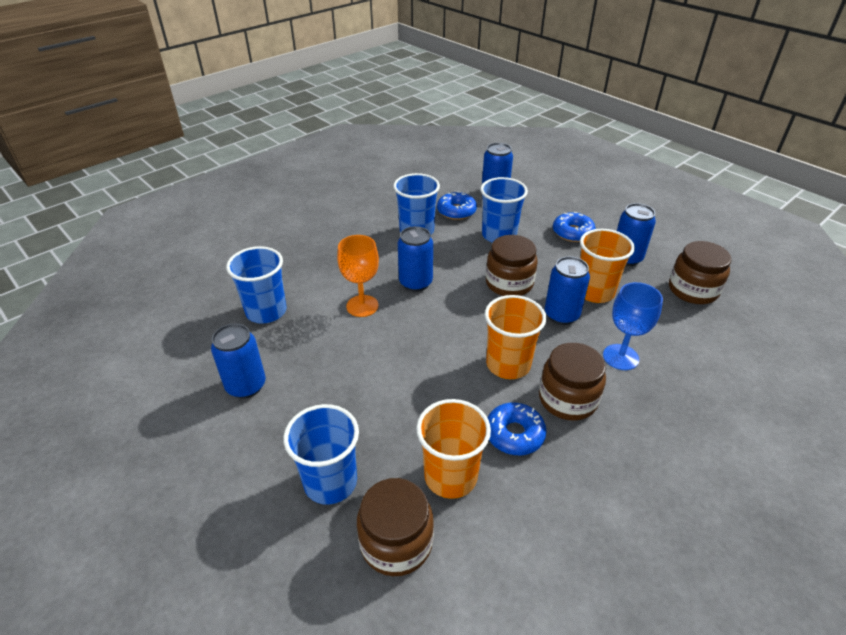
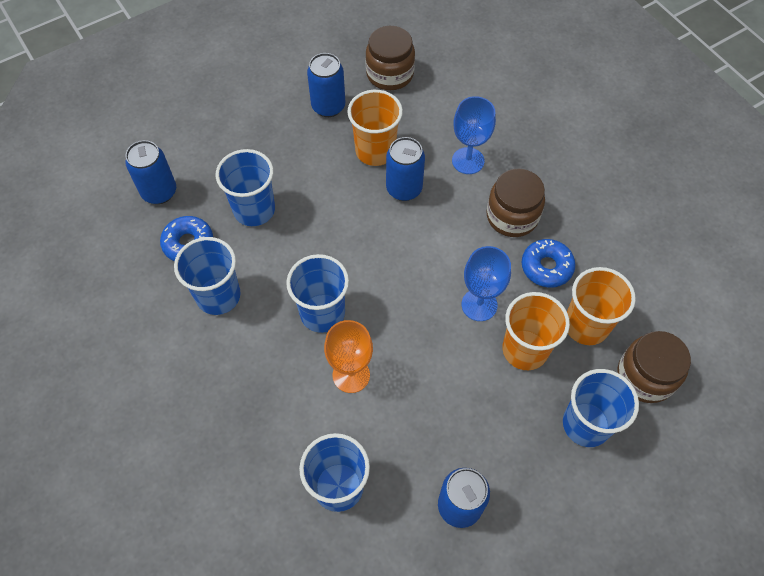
camera: 80 degrees left, 20 degrees up
(415, 283) = (322, 313): blue can -> blue cup
(451, 381) = (479, 305): none -> blue goblet
(508, 364) = (464, 251): orange cup -> orange cup (525, 350)
(509, 283) = (344, 221): brown jar -> none
(572, 233) = (270, 138): blue donut -> none

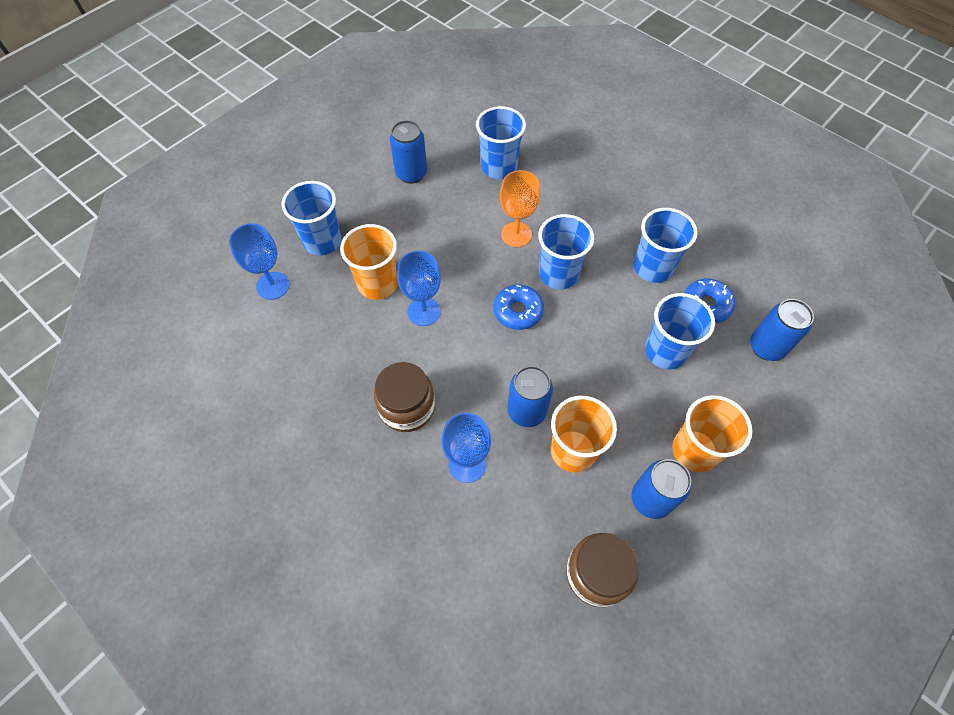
camera: 165 degrees right, 0 degrees up
(546, 267) = (365, 361): blue donut -> blue donut (518, 311)
(586, 325) = (325, 316): orange cup -> orange cup (694, 450)
(645, 376) = (273, 286): brown jar -> blue goblet

